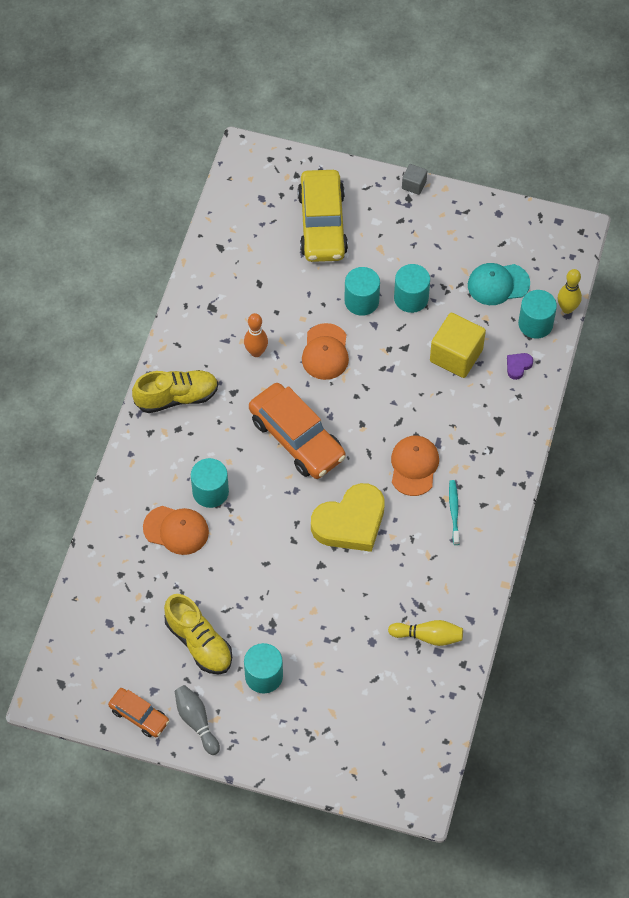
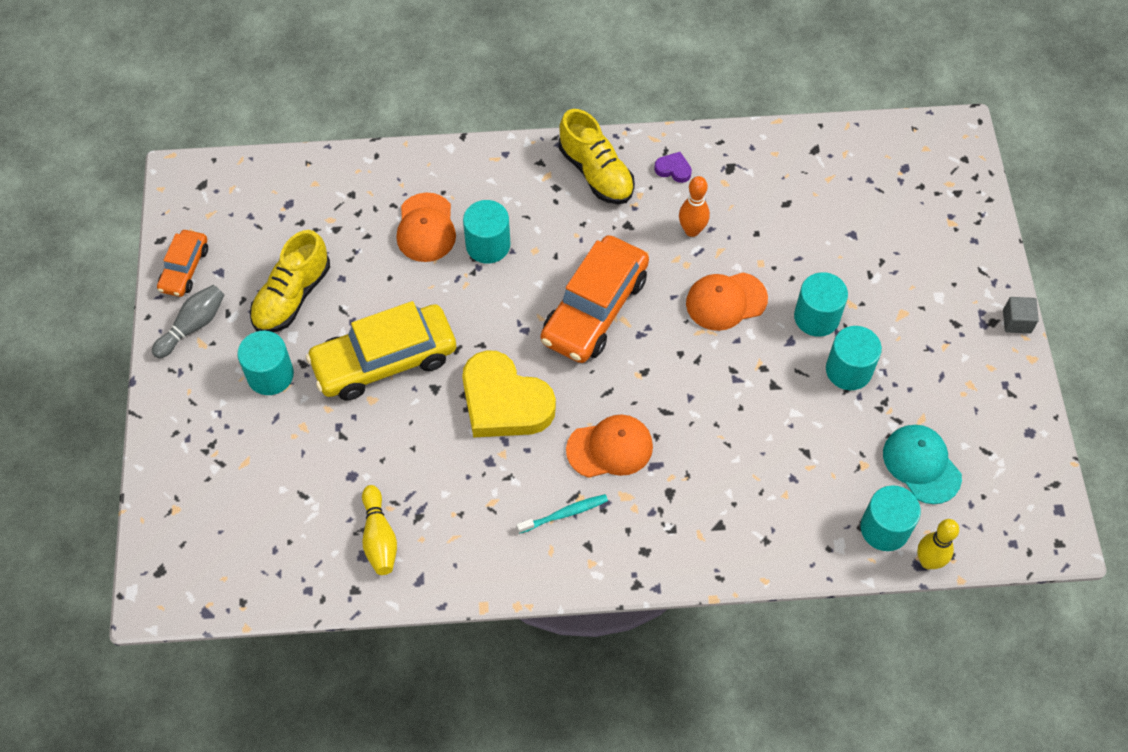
camera: 70 degrees right, 0 degrees up
(322, 224) = (903, 241): yellow car -> yellow car (384, 360)
(456, 355) = (790, 447): yellow cube -> none
(518, 366) = (810, 526): purple heart -> purple heart (673, 169)

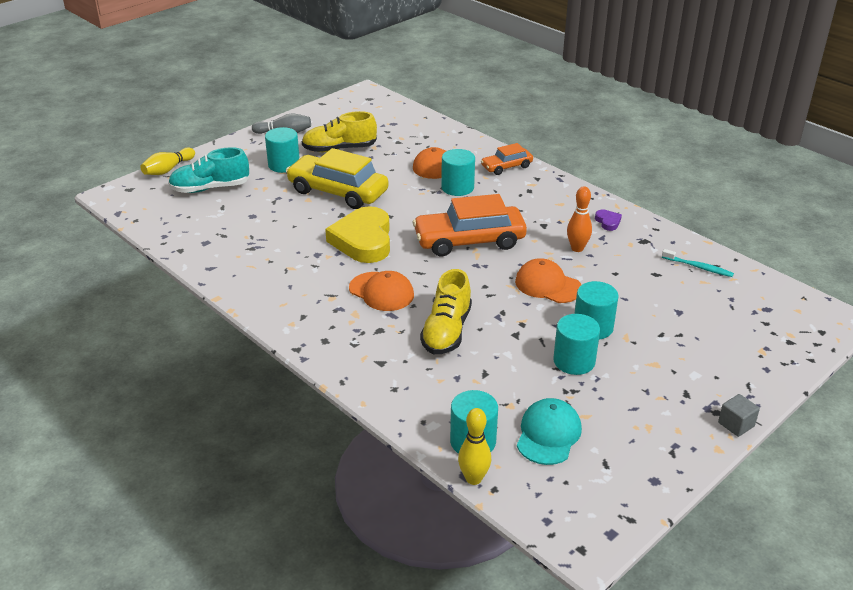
camera: 50 degrees right, 25 degrees down
(184, 269) = (314, 116): orange car -> orange car (506, 167)
(247, 483) = (210, 188): none -> turquoise shoe
(379, 537) = (223, 242): yellow bowling pin -> yellow bowling pin (168, 169)
(564, 514) = (314, 297): turquoise toothbrush -> turquoise toothbrush (698, 267)
(596, 173) = (560, 198): yellow shoe -> yellow shoe (446, 331)

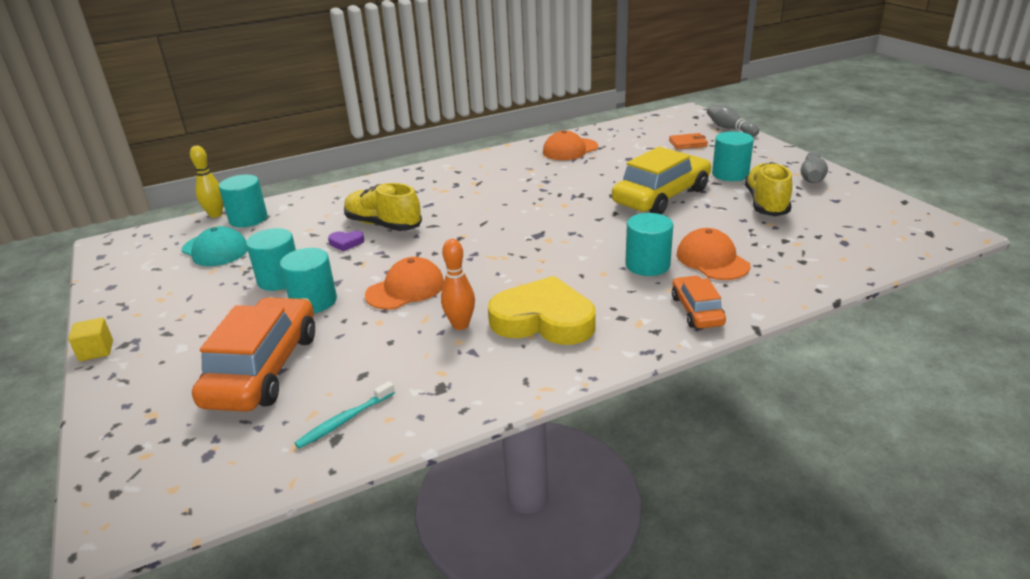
camera: 110 degrees right, 5 degrees down
(168, 169) = (730, 129): yellow bowling pin -> grey bowling pin
(210, 188) = (688, 143): turquoise shoe -> orange wallet
(363, 240) = (557, 201): yellow heart -> yellow heart (543, 320)
(381, 292) = (465, 203): orange cap -> orange cap (570, 150)
(469, 241) = (522, 256): orange car -> orange car (263, 369)
(608, 222) = (506, 367): purple heart -> purple heart (346, 243)
(736, 424) = (96, 351): grey cube -> yellow cube

